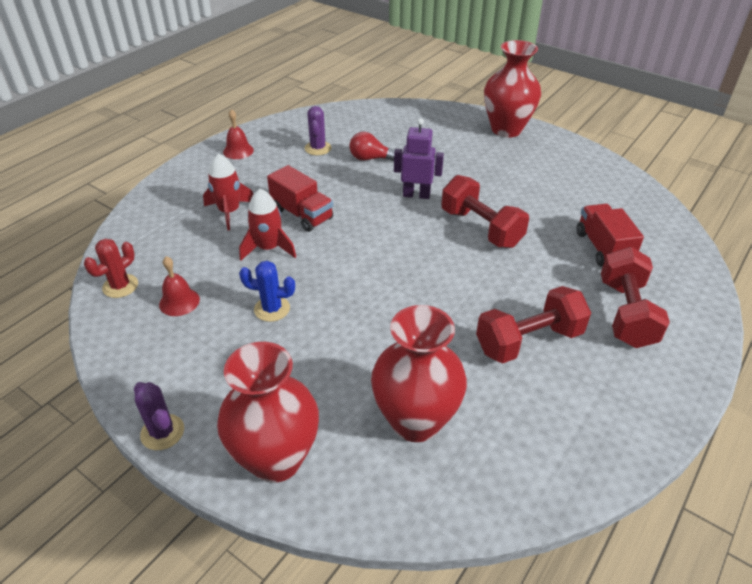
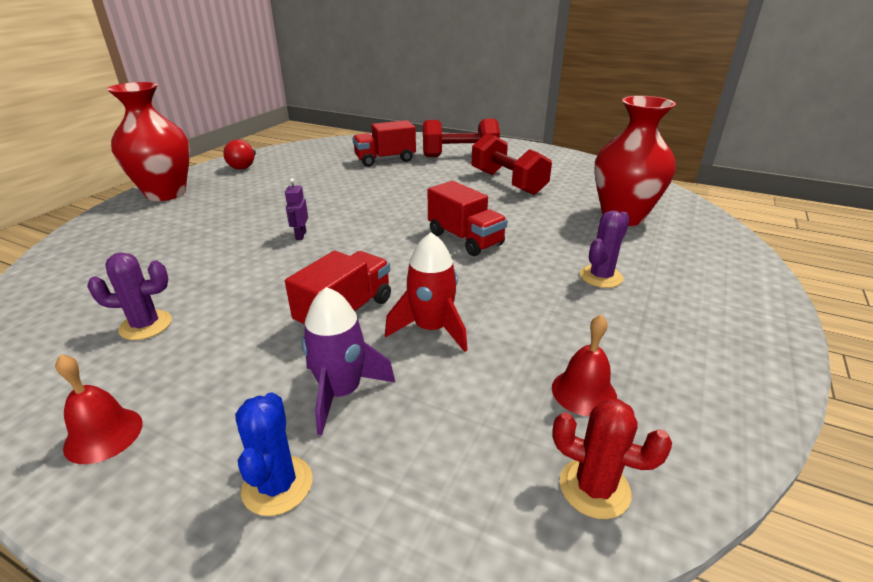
camera: 100 degrees left, 10 degrees down
(162, 432) = (779, 344): purple cactus -> purple cactus (601, 277)
(229, 212) = (341, 392): red rocket -> purple rocket
(272, 309) = (546, 304): blue cactus -> blue cactus (277, 485)
(276, 459) = (724, 270): red vase -> none
(370, 158) = (201, 273): red light bulb -> red light bulb (244, 166)
(389, 282) = (465, 239): none -> red truck
(416, 195) = (300, 235): purple robot -> purple robot, size x0.57
(481, 228) = (363, 201): red dumbbell -> none

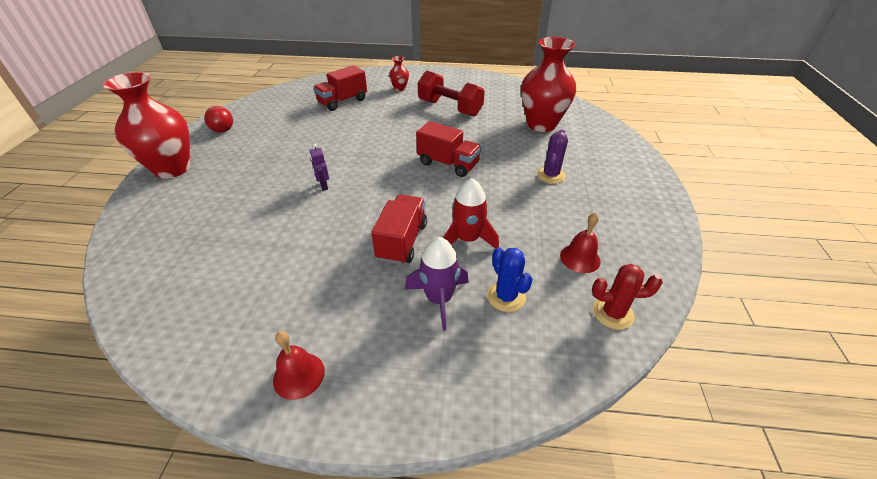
camera: 20 degrees left, 10 degrees up
(146, 325) = (259, 289): purple cactus -> none
(277, 485) = (441, 368): blue cactus -> blue cactus (506, 297)
(459, 156) = (400, 89): red dumbbell -> red vase

